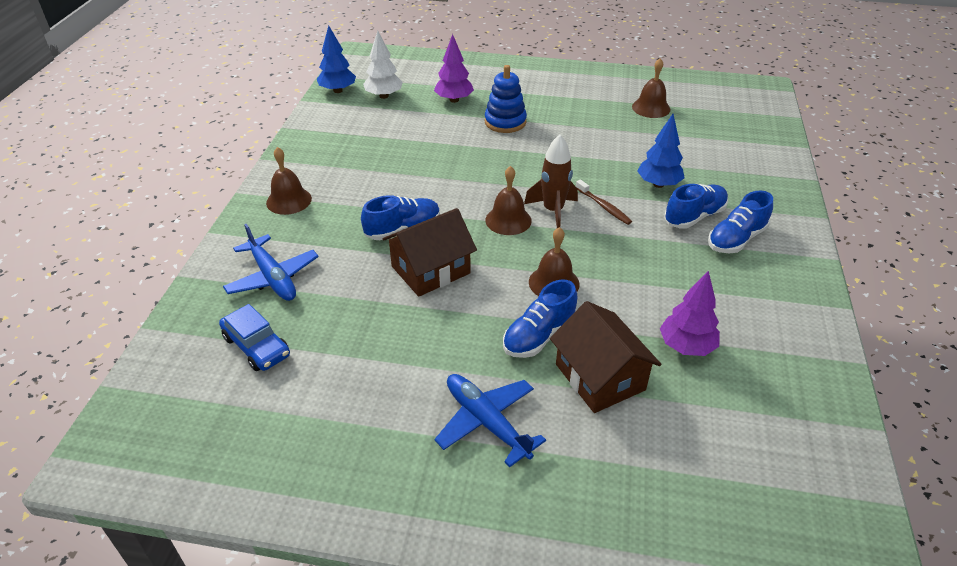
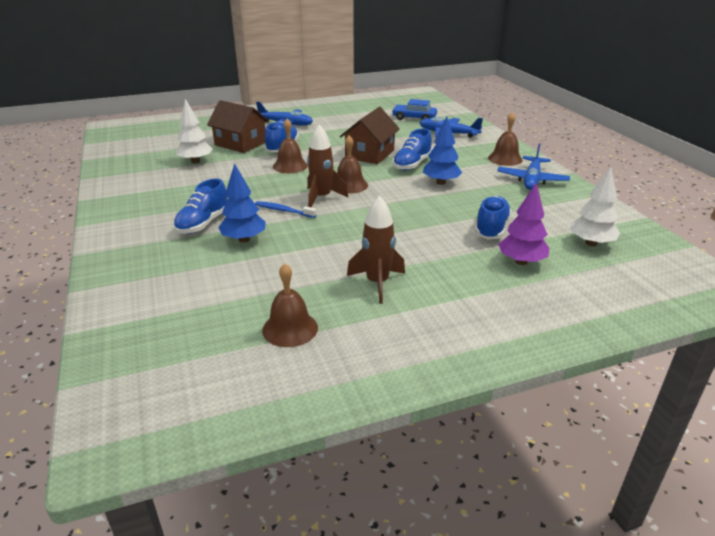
camera: 150 degrees right, 10 degrees down
(317, 162) = (532, 180): none -> blue plane
(338, 90) = (640, 235): blue tree -> blue tree (441, 182)
(505, 122) = (438, 254): blue stacking toy -> none
(572, 116) = (377, 283): none -> brown rocket
(603, 206) = (284, 211): brown toothbrush -> blue toothbrush
(686, 346) = (195, 161): purple tree -> white tree
(736, 239) = (164, 217): blue shoe -> blue shoe (491, 228)

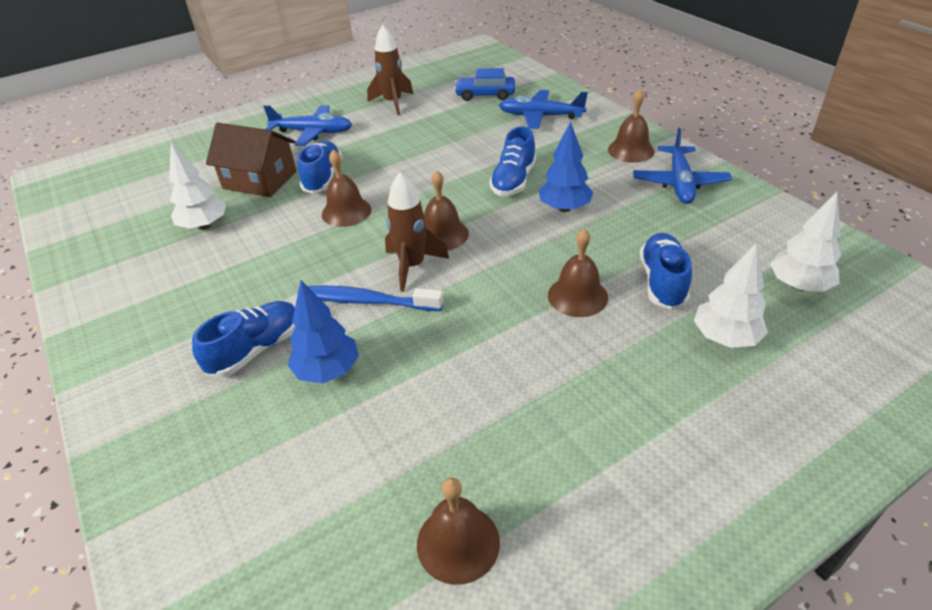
camera: 10 degrees left, 10 degrees up
(203, 223) = (256, 349): blue shoe -> blue shoe turned 150 degrees counterclockwise
(284, 211) = (367, 301): blue toothbrush -> blue toothbrush, size x1.52
(370, 154) = (449, 171): brown house -> none
(377, 283) = (549, 420): brown rocket -> brown rocket (393, 103)
(427, 227) = (577, 296): none -> brown bell
(521, 262) = (725, 338): purple tree -> white tree

